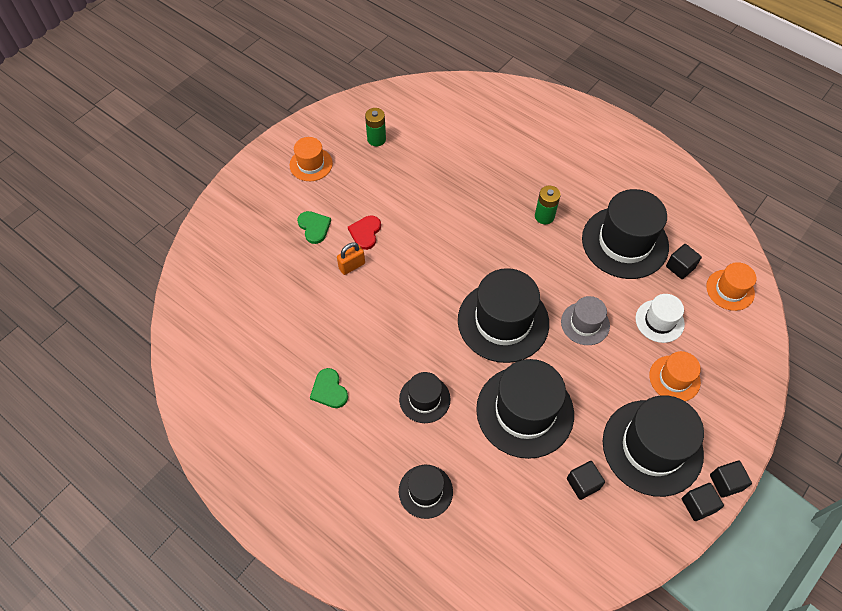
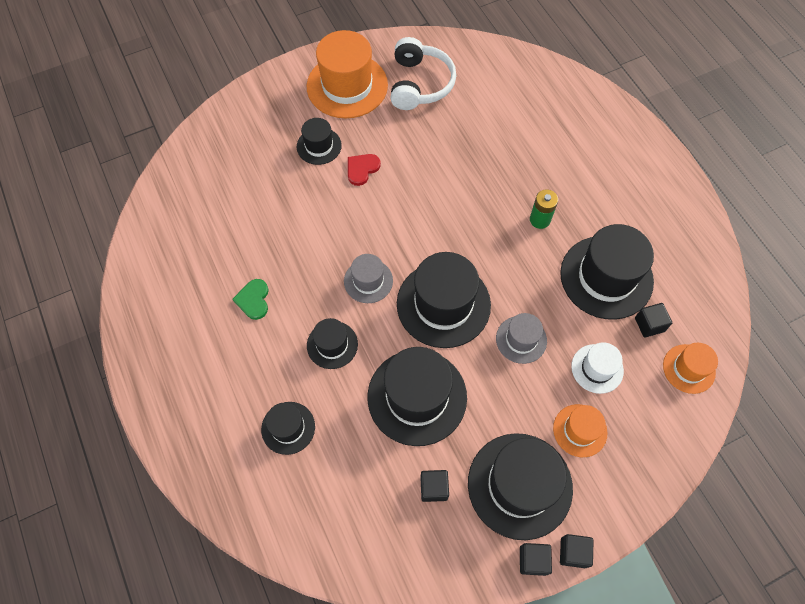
camera: 25 degrees right, 5 degrees up
(311, 164) = (347, 86): orange hat -> orange hat, size x1.89
(314, 227) = (319, 146): green heart -> black hat
(352, 266) = (333, 195): orange padlock -> none
(376, 139) = (419, 84): green battery -> white headphones
(426, 329) = (368, 281): none -> grey hat

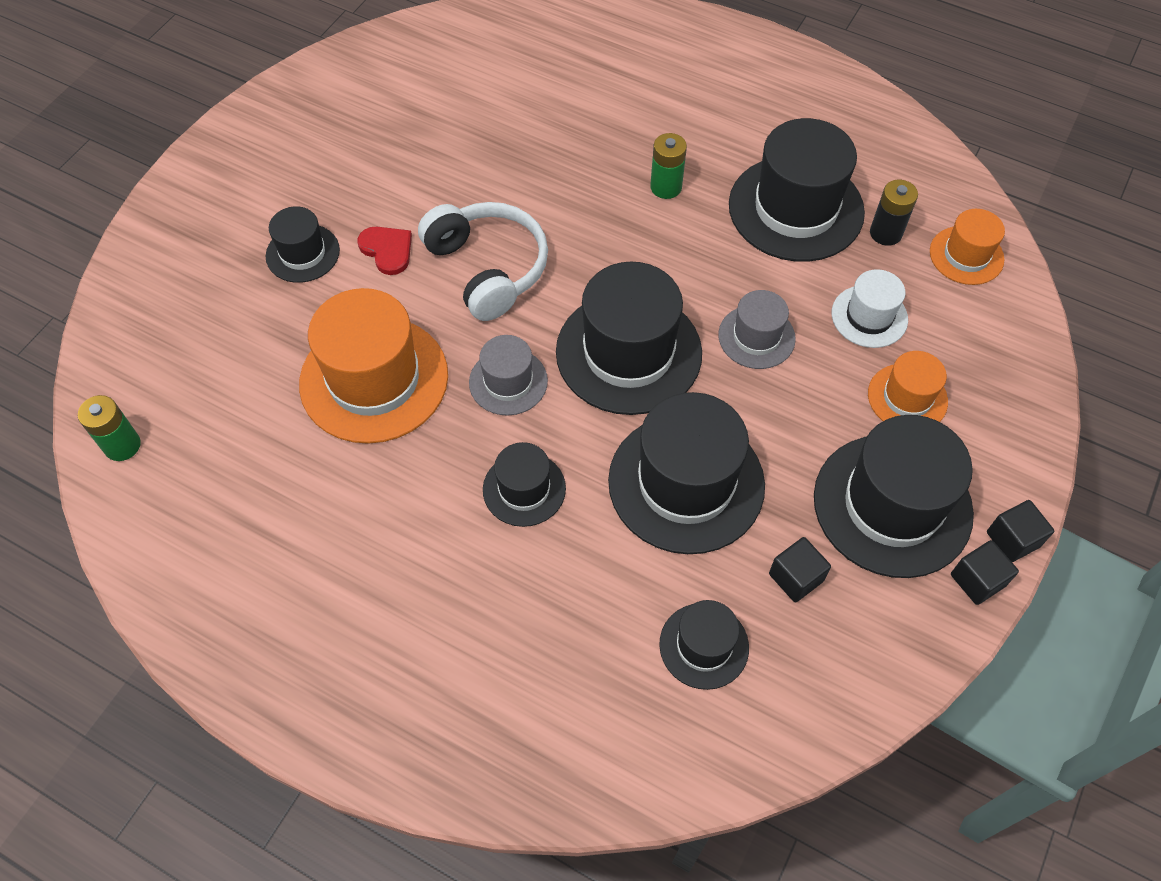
camera: 35 degrees left, 5 degrees down
(165, 199) = (122, 445): none -> green battery
(253, 300) = (367, 499): green heart -> none
(288, 428) = (549, 631): black hat -> black hat (704, 646)
(347, 86) = (282, 158): orange hat -> orange hat (374, 379)
(362, 169) = (387, 250): red heart -> red heart turned 135 degrees clockwise
(419, 84) = (382, 107): white headphones -> white headphones (488, 268)
(649, 324) = (885, 233): black cube -> black battery

